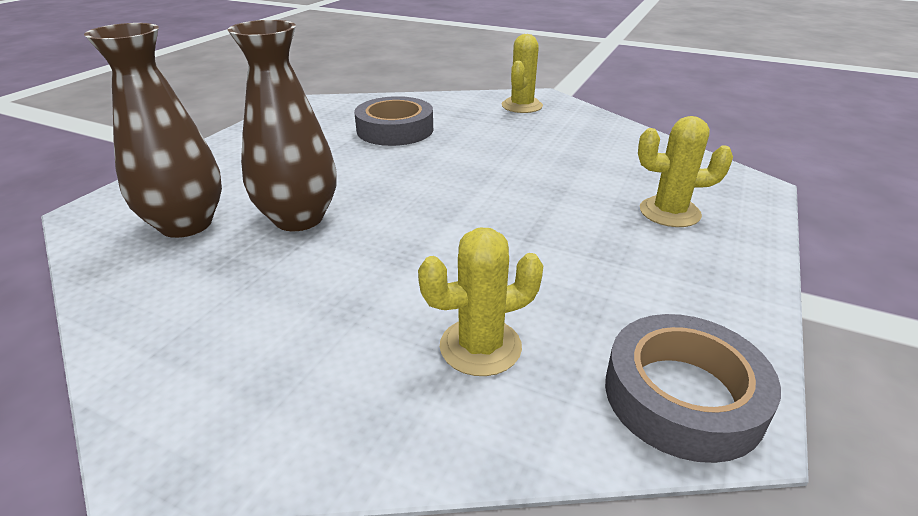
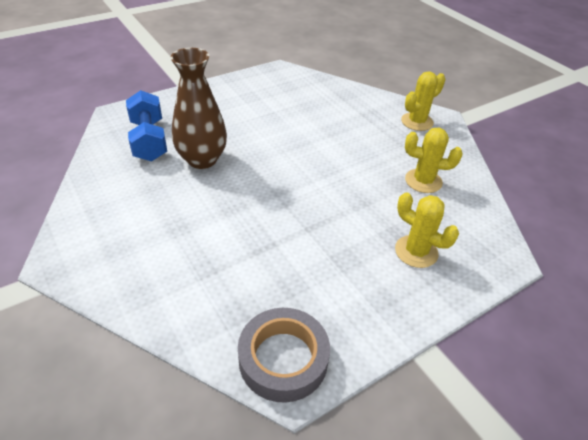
camera: 30 degrees right, 10 degrees up
(186, 224) = (149, 140): brown vase -> blue dumbbell
(395, 130) = (311, 112): grey tape -> none
(480, 347) = (216, 279): yellow cactus -> yellow cactus (423, 181)

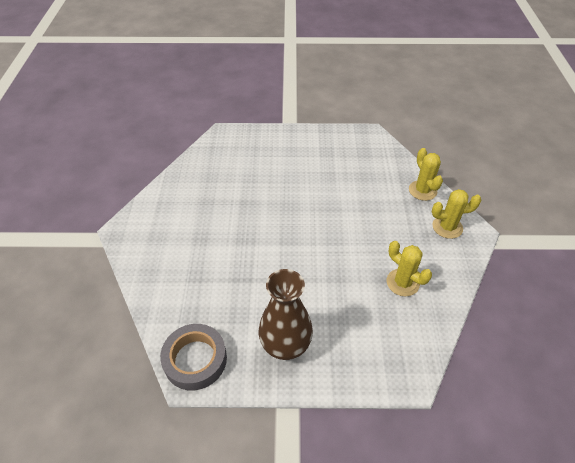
camera: 35 degrees right, 5 degrees up
(149, 140) = (229, 163): blue dumbbell -> none
(202, 159) = (252, 193): brown vase -> brown vase (285, 345)
(416, 251) = (344, 336): yellow cactus -> yellow cactus (422, 190)

